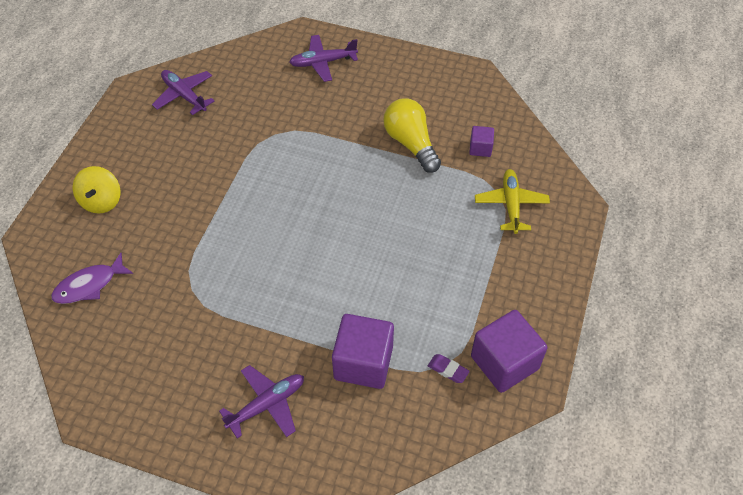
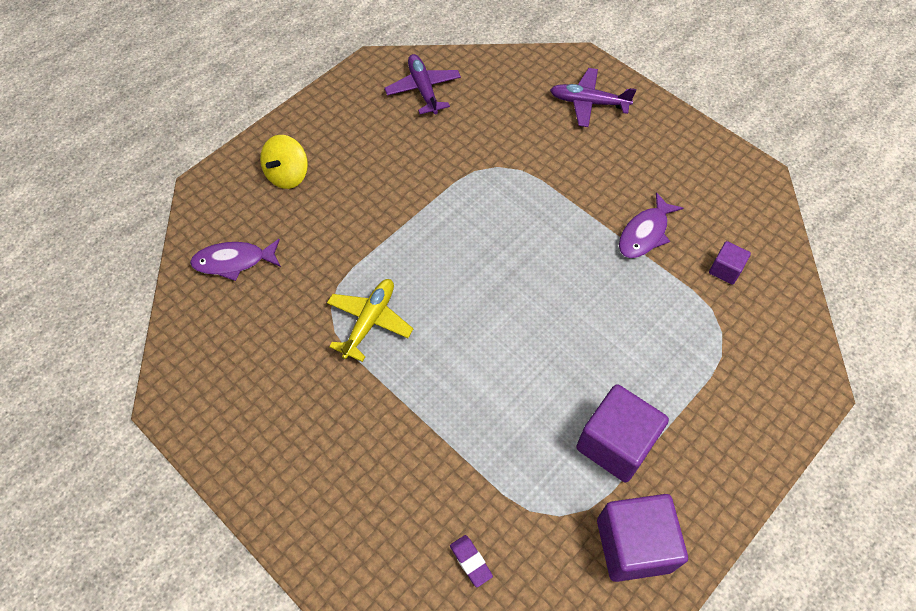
camera: 25 degrees right, 5 degrees up
(267, 404) = (347, 473): purple plane -> none
(363, 363) = (471, 471): purple cube -> purple cube (615, 443)
(411, 143) = (645, 233): yellow light bulb -> purple fish
(448, 370) = (563, 523): purple eraser -> purple eraser (470, 561)
(511, 204) = (731, 353): yellow plane -> yellow plane (370, 321)

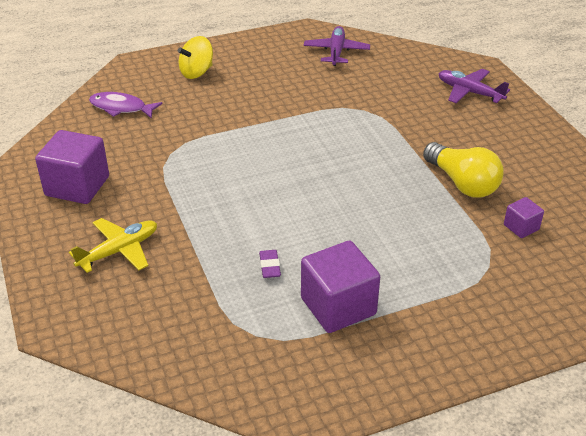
camera: 25 degrees right, 20 degrees down
(370, 321) = (194, 169): yellow plane -> yellow plane (119, 251)
(470, 561) = (161, 337): purple eraser -> purple eraser (269, 266)
(633, 545) = (305, 377): purple cube -> purple cube (77, 186)
(645, 233) = (462, 183): purple fish -> yellow light bulb

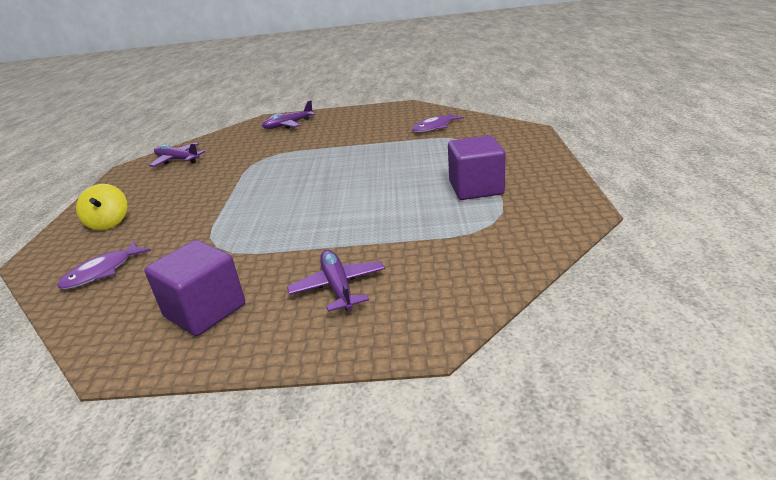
camera: 65 degrees left, 10 degrees down
(119, 251) = (338, 287): yellow plane -> purple plane
(269, 266) = (415, 210): purple eraser -> none
(462, 183) = (379, 137): yellow light bulb -> none
(521, 227) = (434, 127): purple cube -> purple fish

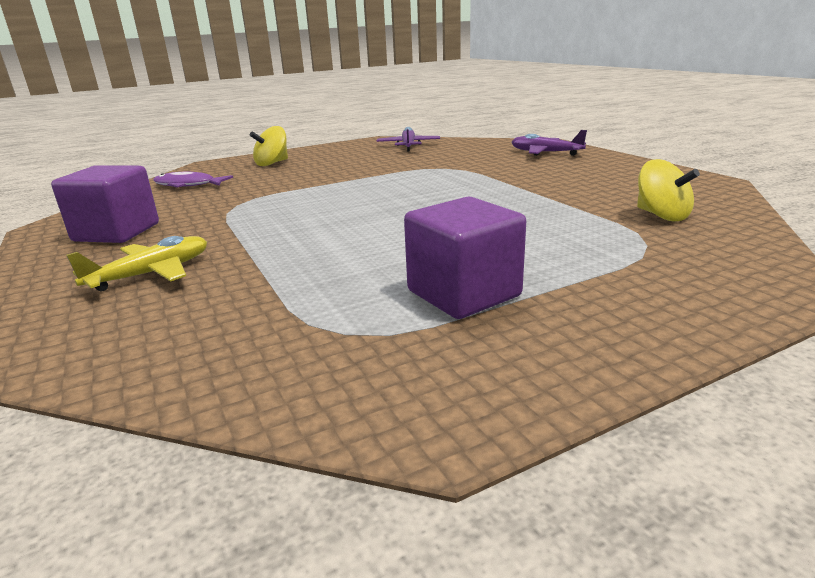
camera: 60 degrees right, 5 degrees down
(338, 287) = (152, 274): purple plane -> yellow plane
(434, 127) = (661, 215): purple fish -> yellow spinning top

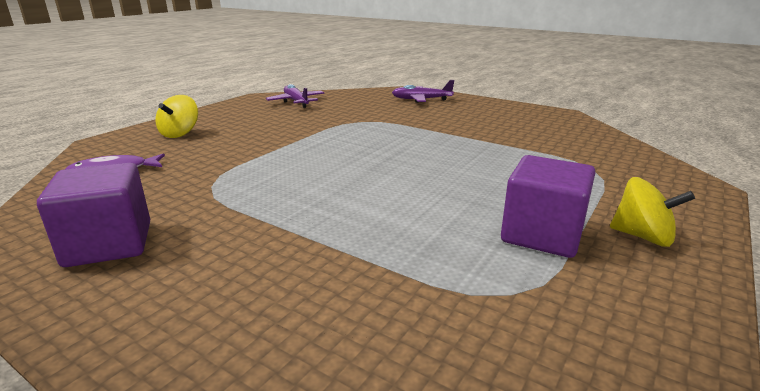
camera: 30 degrees left, 0 degrees up
(152, 274) = (236, 283): yellow plane -> none
(661, 215) = (570, 145): yellow spinning top -> yellow spinning top (642, 237)

